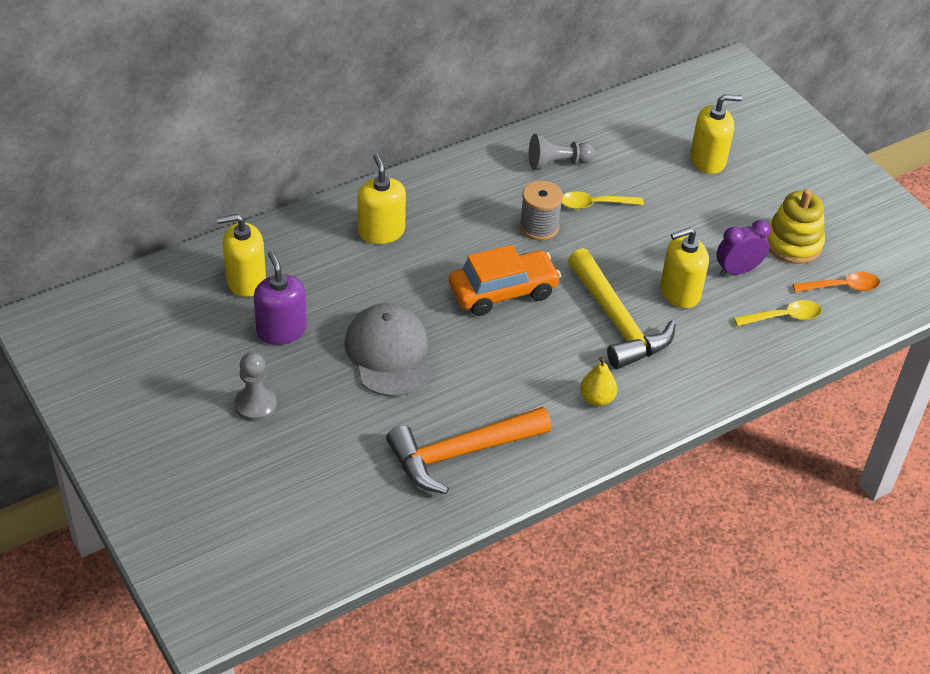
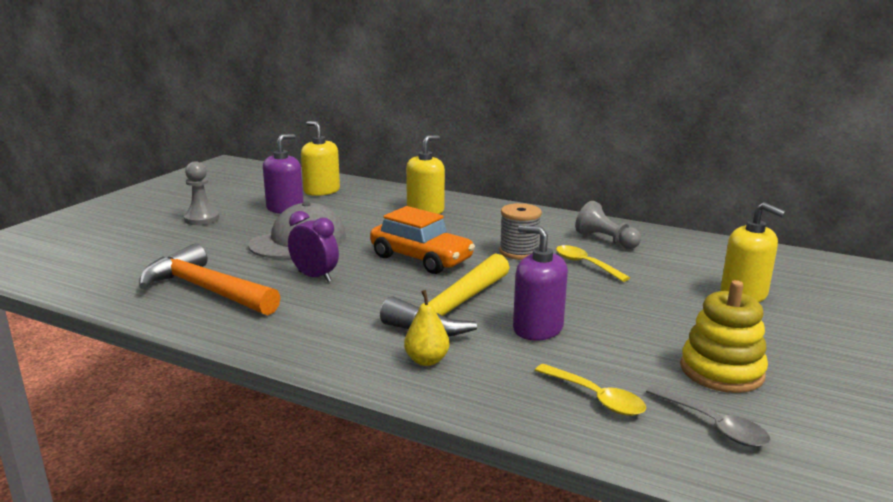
camera: 60 degrees right, 25 degrees down
(597, 399) = (334, 327): yellow pear -> yellow pear (426, 360)
(679, 292) = (537, 328): yellow soap dispenser -> purple soap dispenser
(737, 270) = (620, 350): purple clock -> purple clock (315, 276)
(842, 287) = (713, 425): orange spoon -> grey spoon

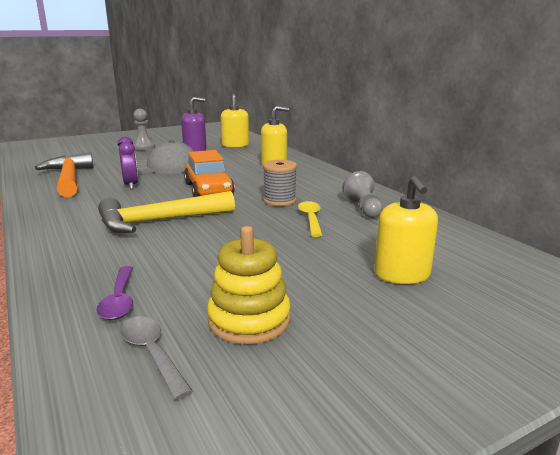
camera: 35 degrees right, 0 degrees up
(426, 360) = (81, 243): yellow pear -> none
(537, 328) = (184, 247): purple soap dispenser -> none
(596, 398) = (119, 300): yellow spoon -> purple spoon
(713, 425) = (152, 353): grey spoon -> grey spoon turned 150 degrees clockwise

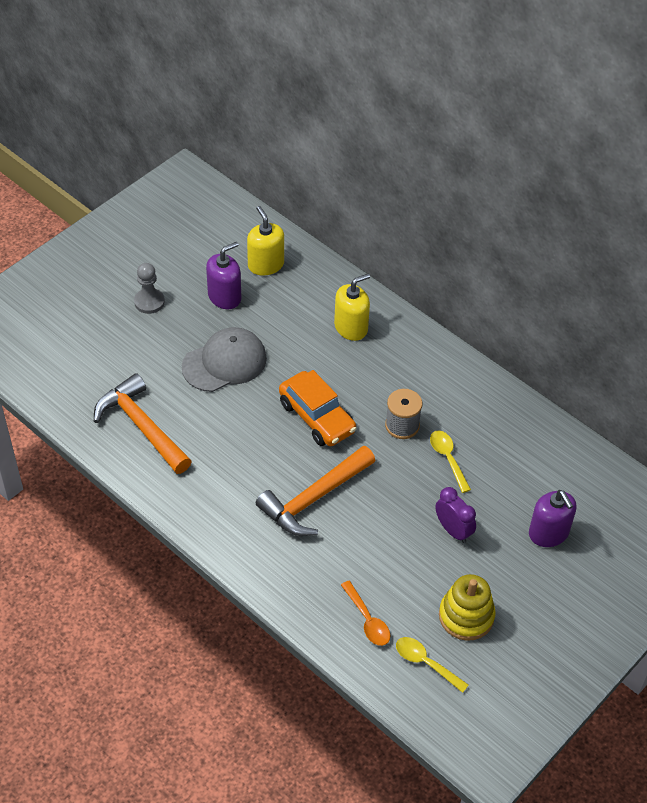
camera: 20 degrees left, 30 degrees up
(119, 300) = (367, 620): purple spoon -> orange spoon
(131, 185) = (225, 426): purple clock -> purple clock (453, 530)
(152, 353) = (425, 663): grey spoon -> yellow spoon
(159, 221) = (313, 499): yellow hammer -> orange hammer
(363, 208) = (487, 423): grey pawn -> none
(402, 274) = (548, 533): yellow soap dispenser -> purple soap dispenser

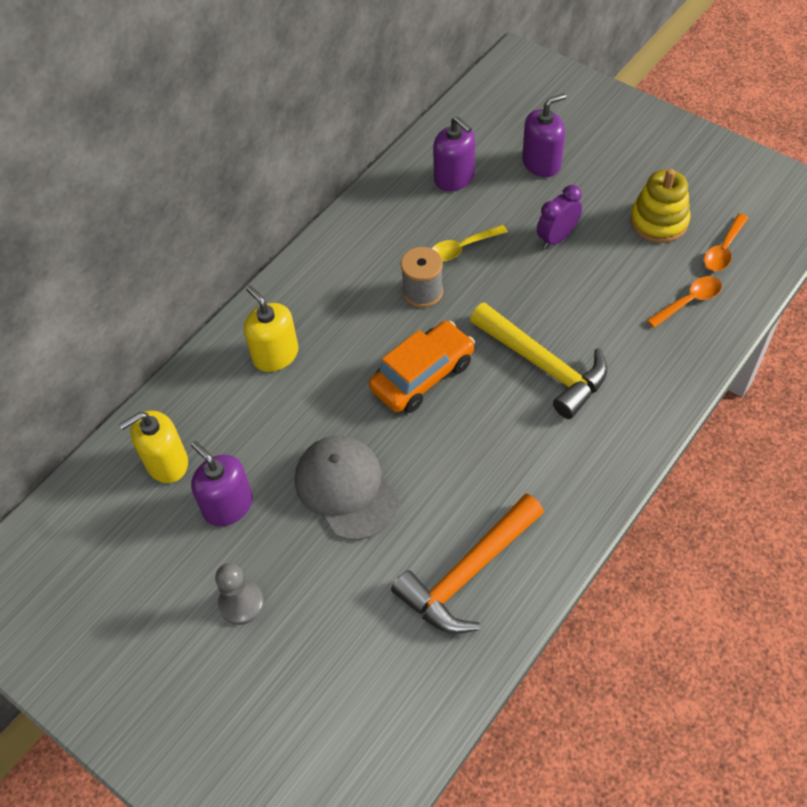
camera: 90 degrees left, 5 degrees up
(313, 499) = (543, 366): orange hammer -> yellow hammer
(425, 663) = (723, 250): yellow spoon -> orange spoon
(533, 462) = (454, 178): none -> purple soap dispenser

